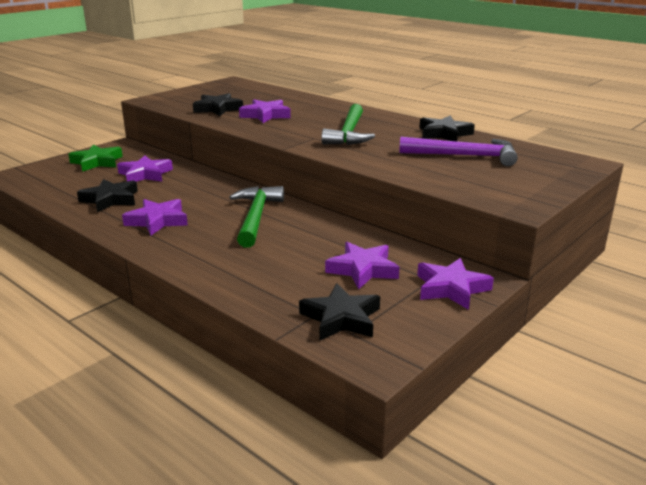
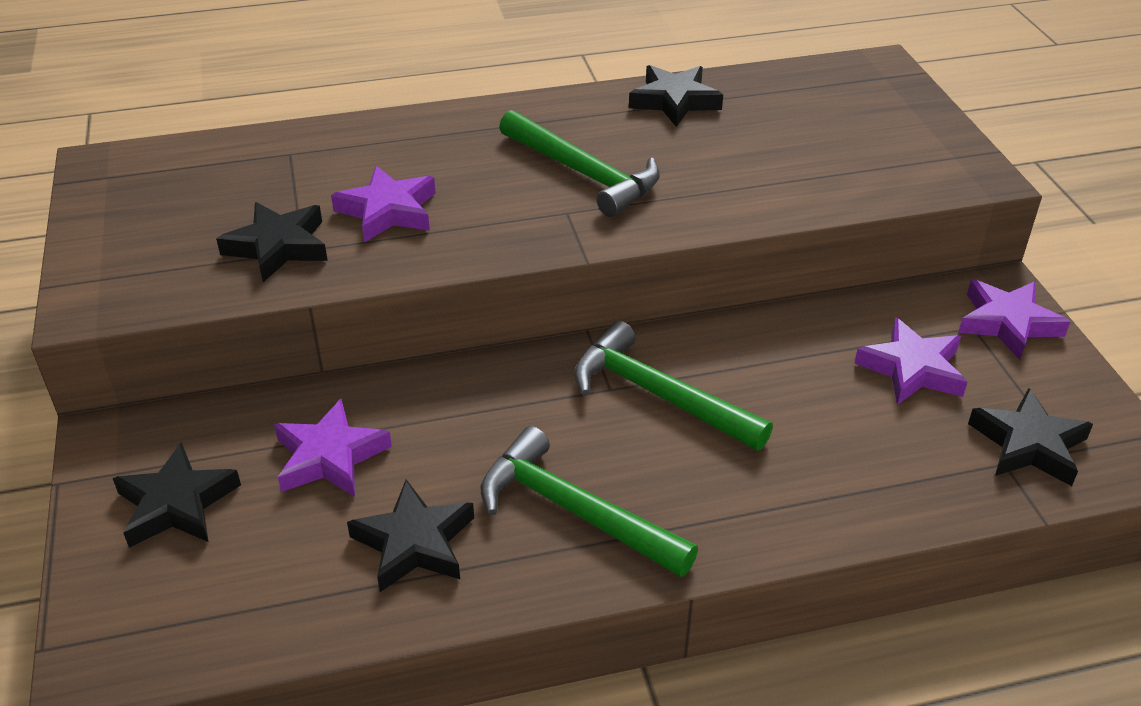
camera: 55 degrees left, 15 degrees up
(97, 162) = (176, 504): green star -> black star
(157, 221) = (574, 511): purple star -> green hammer
(464, 156) = (779, 129): purple hammer -> none

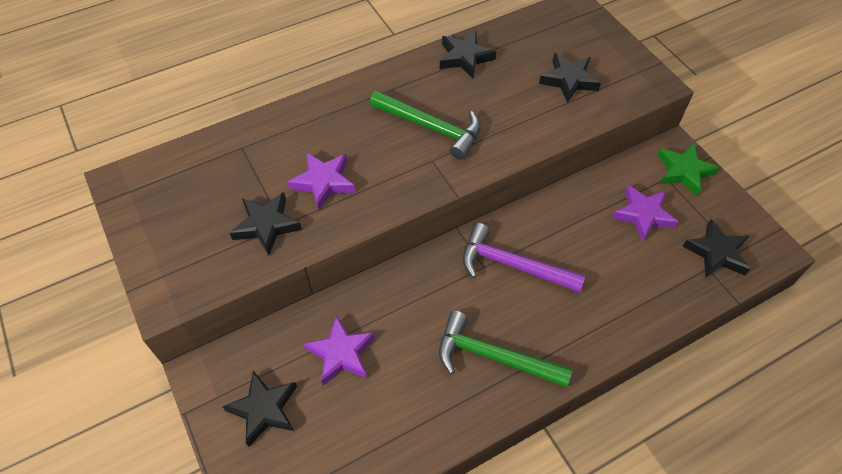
camera: 15 degrees left, 15 degrees up
(414, 543) = (413, 401): black star -> black star (569, 80)
(659, 395) = (513, 265): green hammer -> purple hammer
(1007, 323) = (684, 171): purple star -> green star

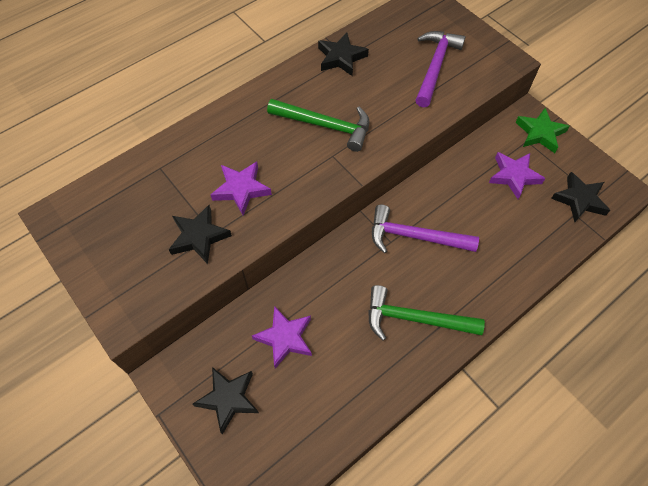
camera: 10 degrees left, 5 degrees up
(569, 80) = (435, 67): black star -> purple hammer

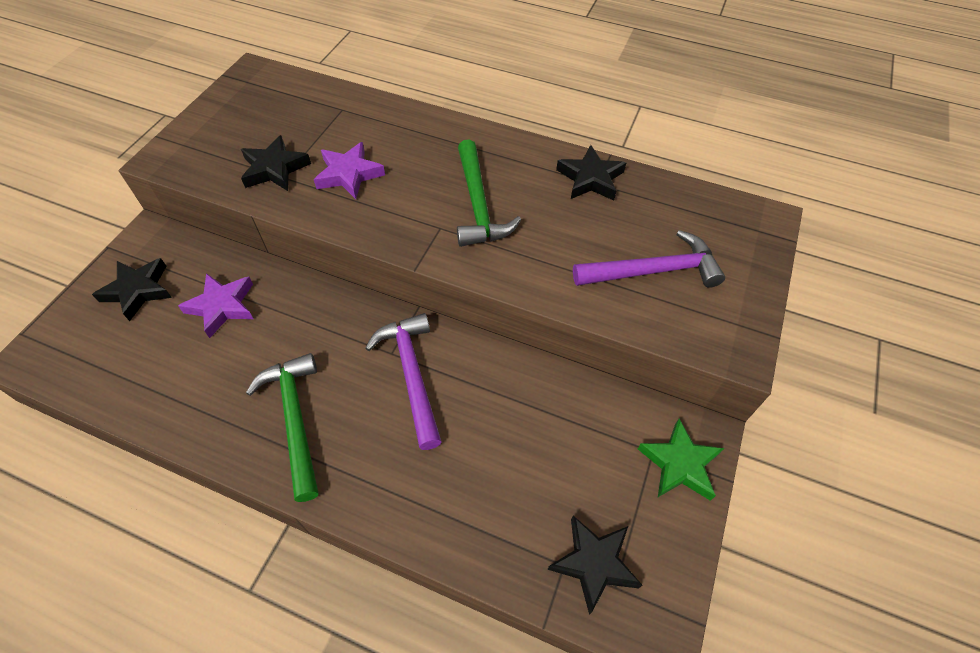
camera: 60 degrees right, 5 degrees down
(514, 176) = (578, 456): purple star -> none

